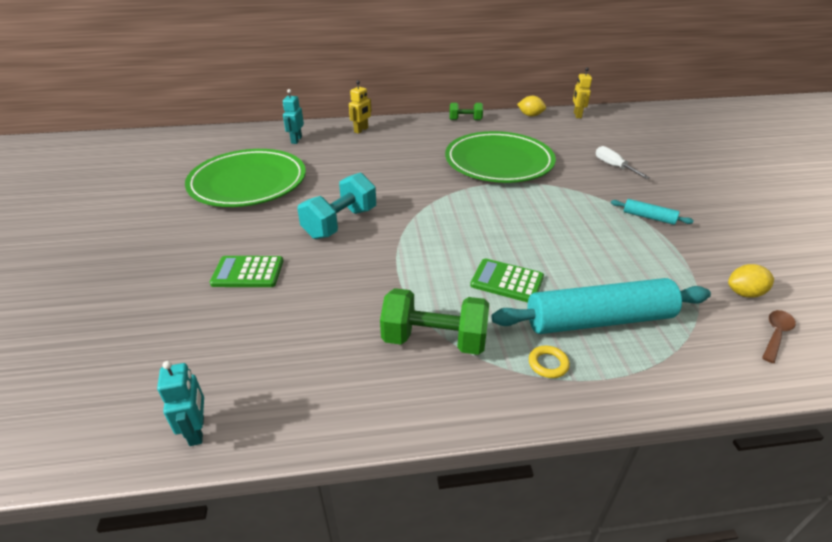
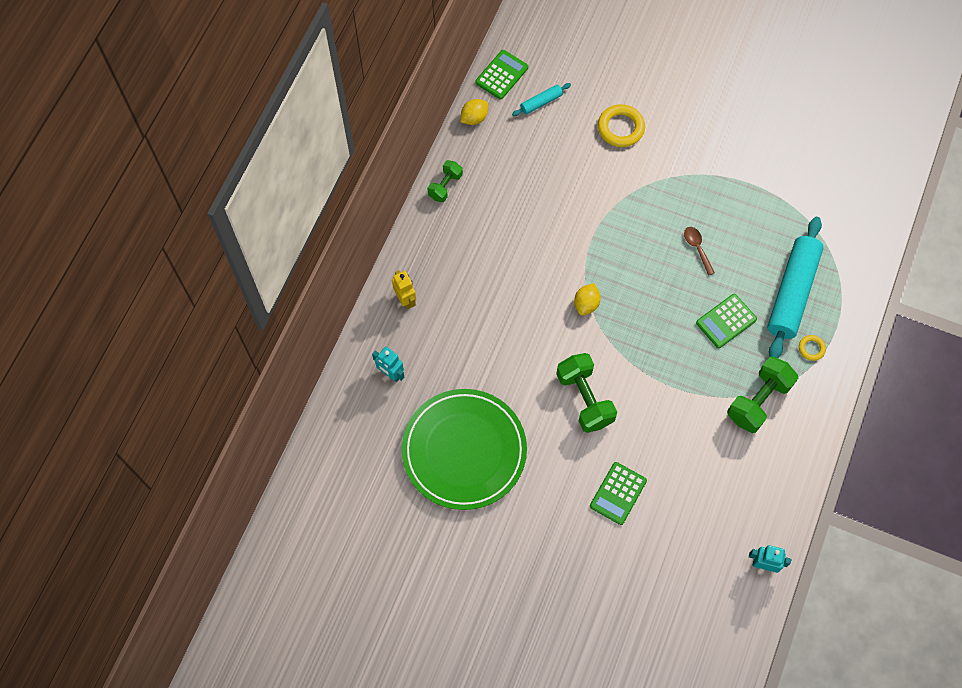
camera: 60 degrees left, 30 degrees up
(340, 223) = (584, 399): turquoise dumbbell -> green dumbbell
(499, 162) = (555, 214): green plate -> none
(577, 115) = (501, 75): yellow robot -> green calculator
(614, 166) = (620, 128): white screwdriver -> yellow ring
(649, 217) = (707, 168): turquoise rolling pin -> turquoise rolling pin (541, 102)
(744, 293) = (815, 187): yellow lemon -> yellow lemon (586, 304)
(775, 334) = (855, 205): brown spoon -> brown spoon (697, 248)

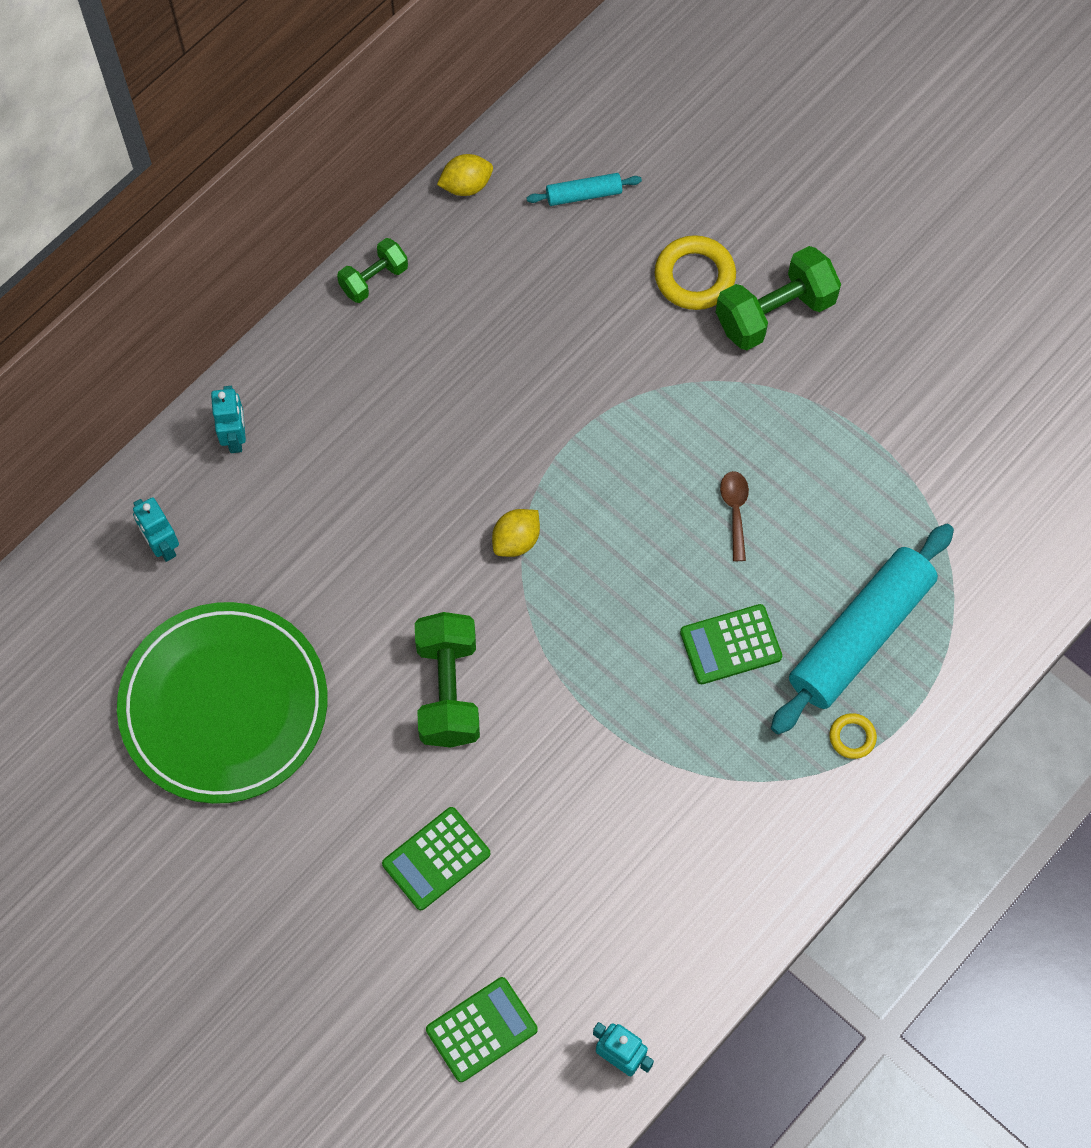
camera: 20 degrees right, 0 degrees up
(405, 299) = (235, 437): yellow robot -> turquoise robot
(501, 75) = (539, 130): green calculator -> green calculator (481, 1029)
(758, 401) = (727, 791): green dumbbell -> green dumbbell (774, 313)

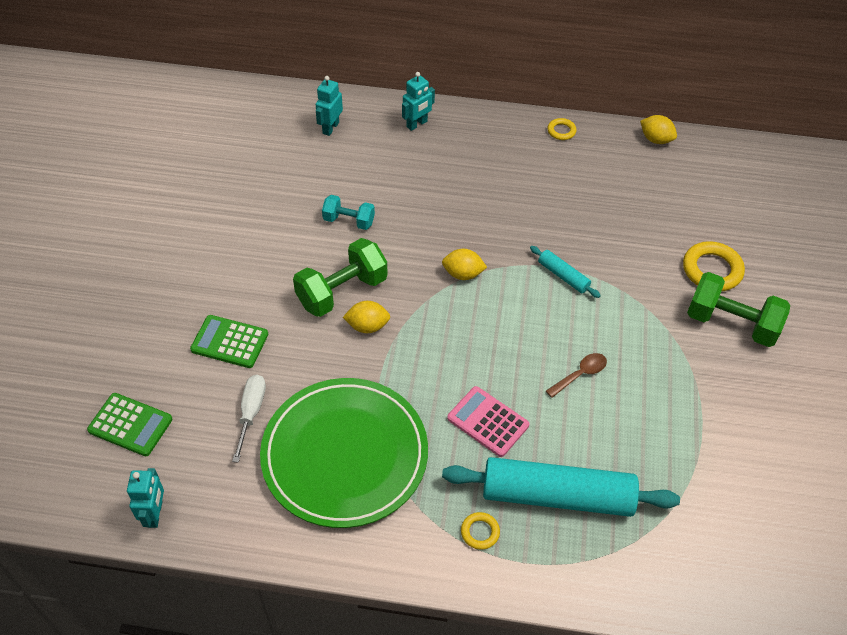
camera: 55 degrees right, 15 degrees down
(224, 705) = (257, 198): green plate -> green plate (345, 455)
(342, 618) = (349, 221): none -> turquoise dumbbell
(374, 279) = (561, 131): green dumbbell -> yellow ring
(519, 692) = (367, 326): none -> yellow lemon
(554, 887) = (251, 413): none -> white screwdriver
(584, 194) = (706, 192): turquoise rolling pin -> turquoise rolling pin (563, 276)
(730, 645) = (488, 422): green calculator -> pink calculator

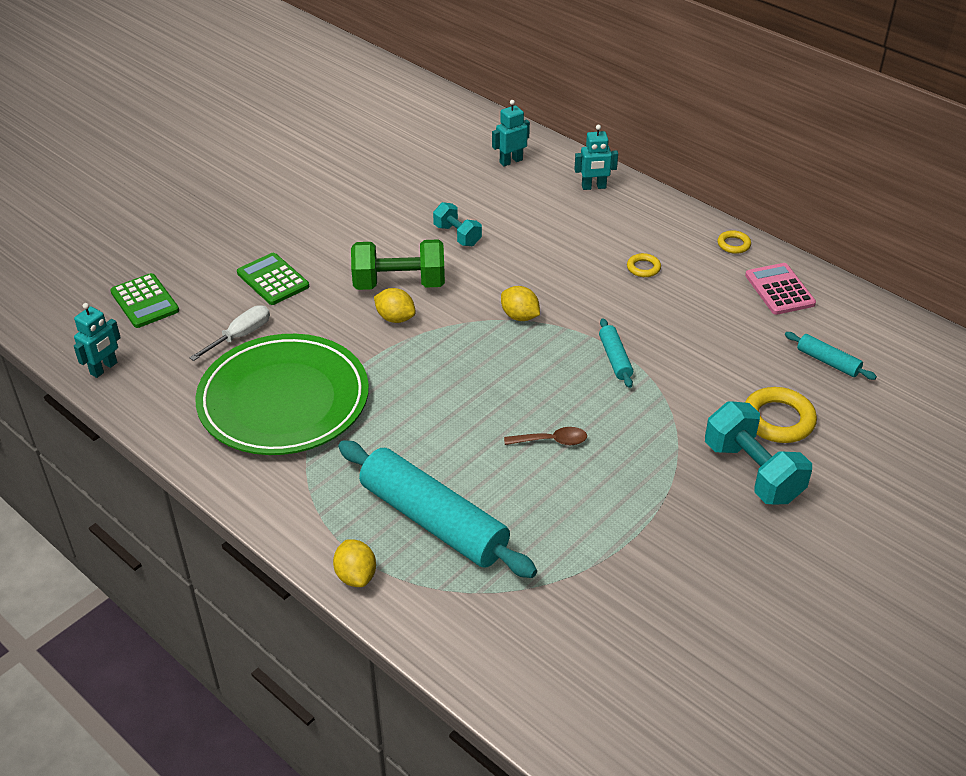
camera: 35 degrees right, 10 degrees down
(480, 532) = (338, 511): yellow ring -> yellow ring (643, 268)
(488, 422) = (428, 435): pink calculator -> pink calculator (779, 290)
(655, 139) = (830, 289): yellow lemon -> yellow lemon (356, 576)
(703, 203) = (828, 362): none -> turquoise rolling pin
(731, 323) = (752, 472): green dumbbell -> turquoise dumbbell

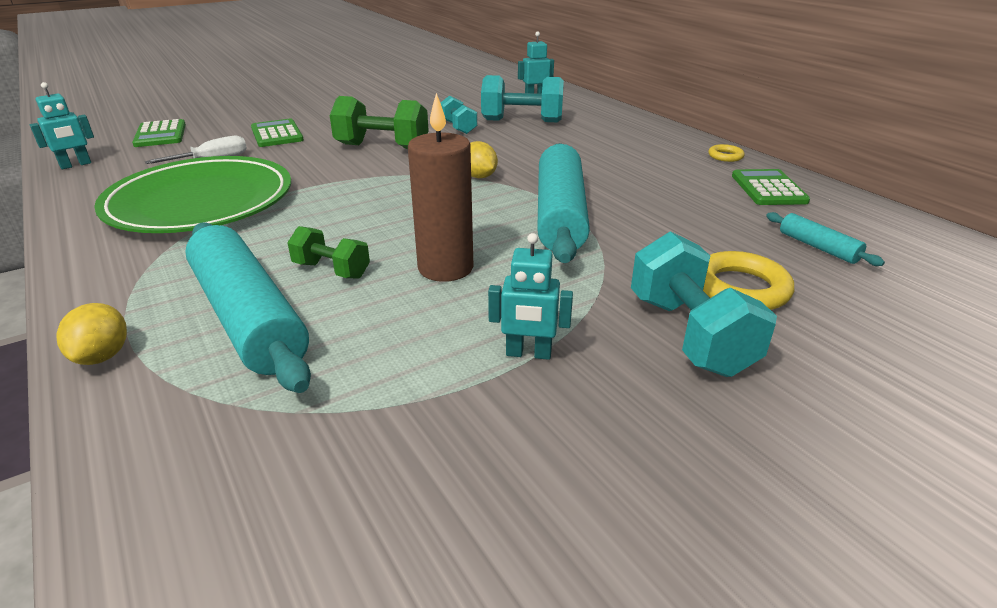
camera: 15 degrees right, 10 degrees down
(395, 318) = (359, 165): yellow lemon -> none
(463, 461) = (331, 270): none -> green dumbbell
(517, 213) = (522, 121): none -> turquoise dumbbell
(552, 441) = (445, 268): brown spoon -> brown candle
(594, 187) = (600, 114): turquoise robot -> turquoise robot (528, 353)
(615, 358) = (560, 215): turquoise rolling pin -> turquoise rolling pin, size x2.24
(643, 268) = (624, 161): yellow ring -> none
(779, 290) = (768, 188): pink calculator -> green calculator

